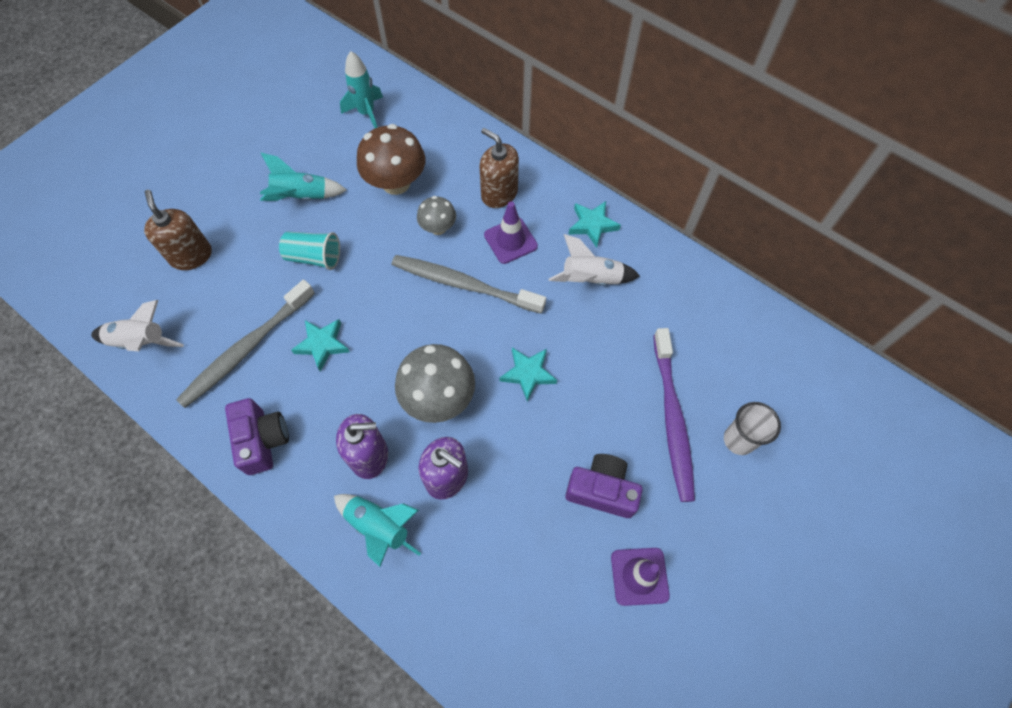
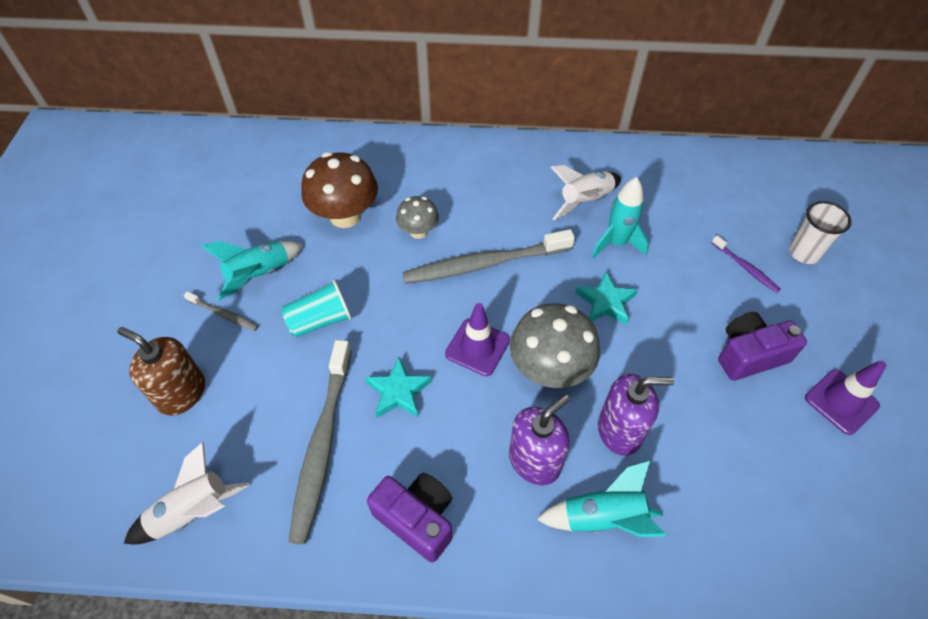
camera: 35 degrees left, 10 degrees down
(257, 214) = (224, 315): none -> grey toothbrush
(366, 113) = (264, 174): turquoise rocket -> turquoise rocket (616, 243)
(499, 194) = (448, 177): brown soap dispenser -> none
(510, 240) = (492, 208): purple traffic cone -> purple traffic cone (477, 347)
(592, 225) = (547, 161): turquoise star -> none
(672, 420) = (746, 268): purple toothbrush -> purple toothbrush, size x0.47

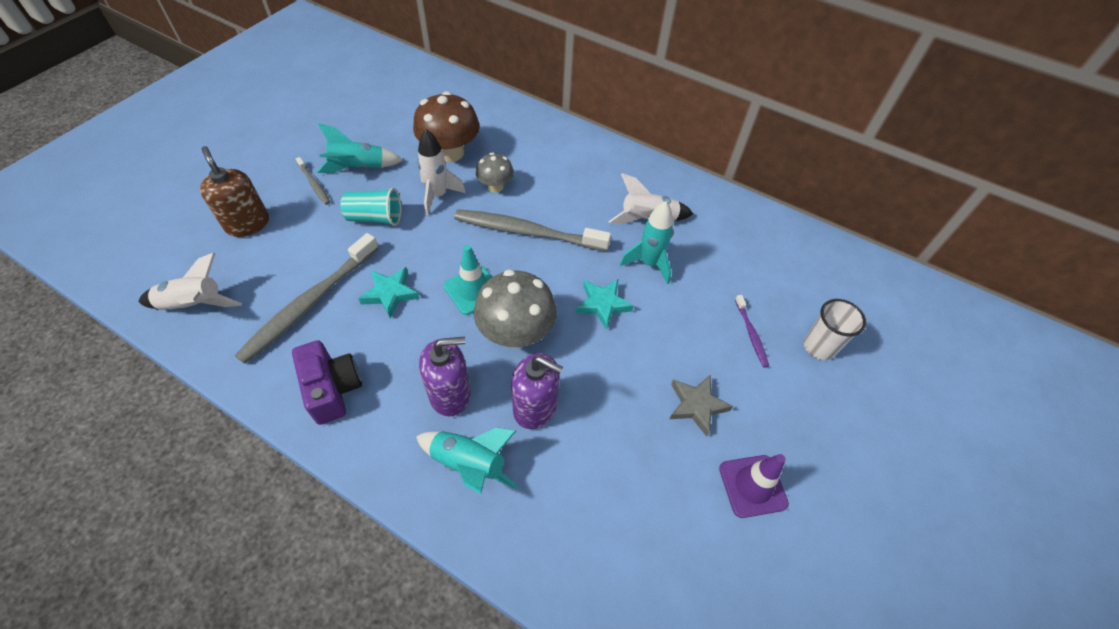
camera: 25 degrees right, 0 degrees up
(368, 267) = (438, 196): none -> white rocket
(477, 347) = (473, 290): purple traffic cone -> turquoise traffic cone
(749, 355) = (696, 405): purple camera -> grey star

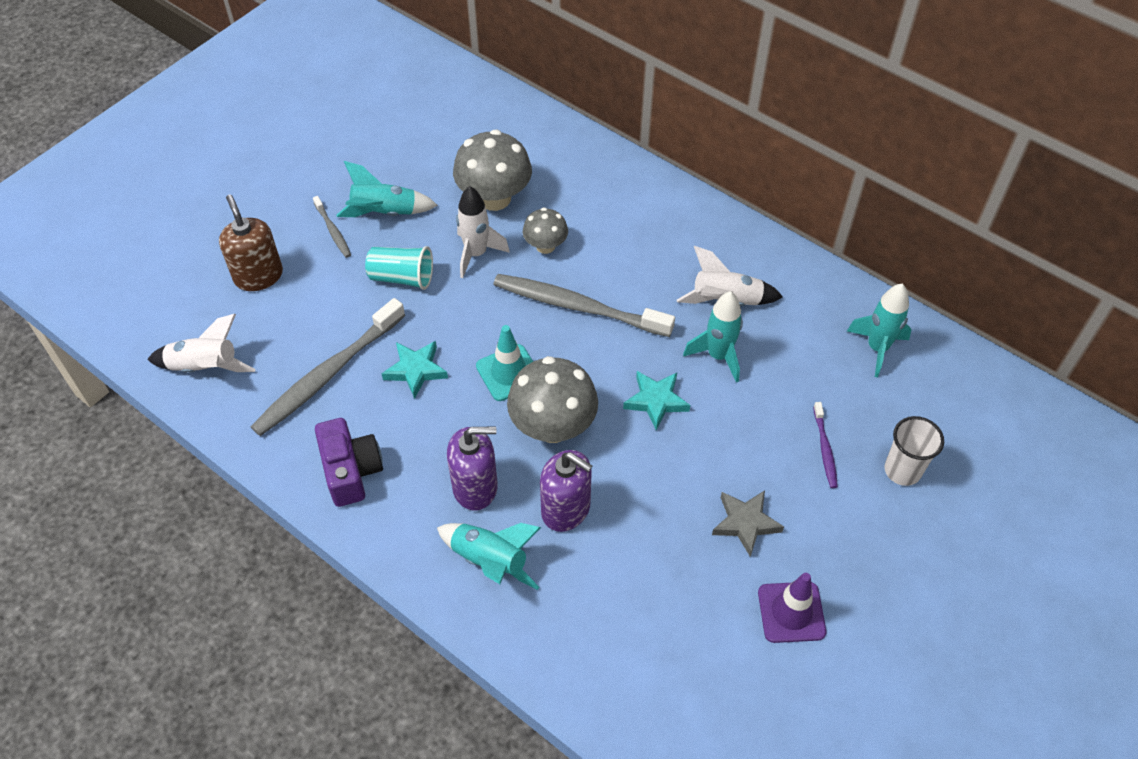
camera: 10 degrees right, 0 degrees up
(450, 152) = (494, 198): brown mushroom -> grey mushroom
(775, 249) = (877, 348): none -> turquoise rocket

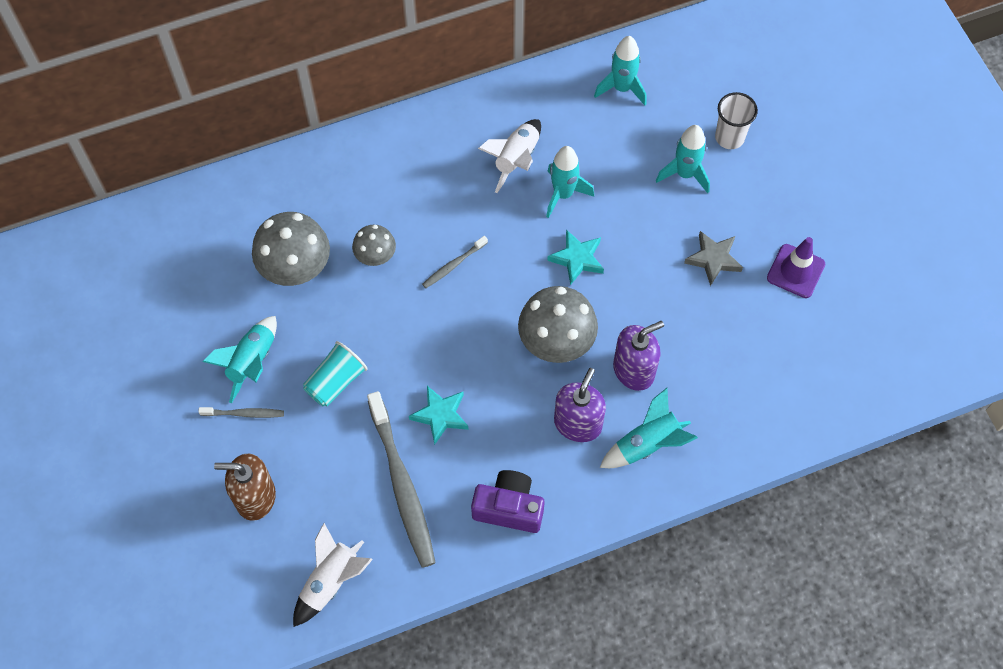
camera: 60 degrees left, 10 degrees up
(476, 254) = (348, 312): white rocket -> none
(509, 373) = (486, 348): turquoise traffic cone -> none
(577, 306) = (453, 265): grey toothbrush -> grey toothbrush, size x0.47
(825, 449) = (685, 174): purple toothbrush -> turquoise rocket

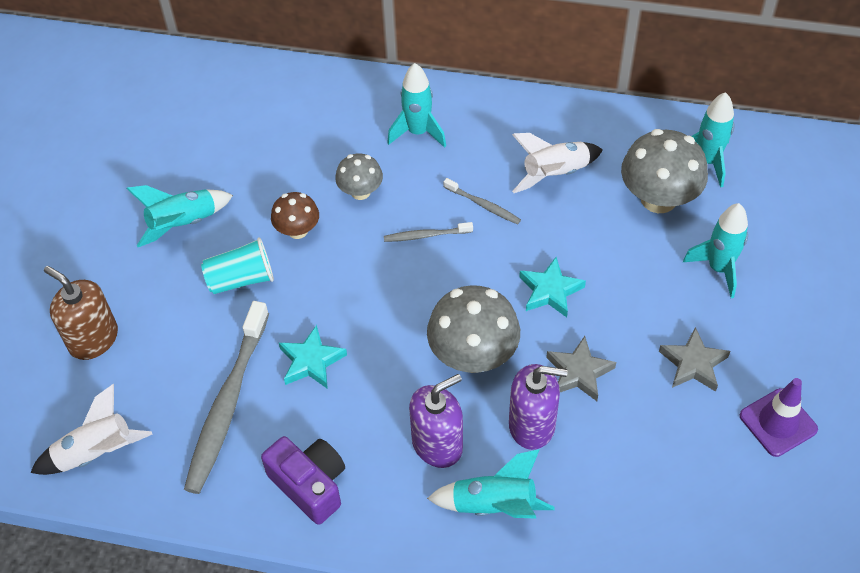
camera: 35 degrees right, 10 degrees down
(244, 413) = (142, 263): grey toothbrush -> grey toothbrush (483, 205)
(296, 268) = (283, 166): grey mushroom -> grey mushroom (658, 199)
(350, 316) = (297, 230): none -> brown mushroom
(563, 194) = (579, 226): turquoise rocket -> turquoise rocket (418, 132)
(639, 311) = (579, 372): none -> grey star
(729, 137) = (791, 258): white cup -> none

